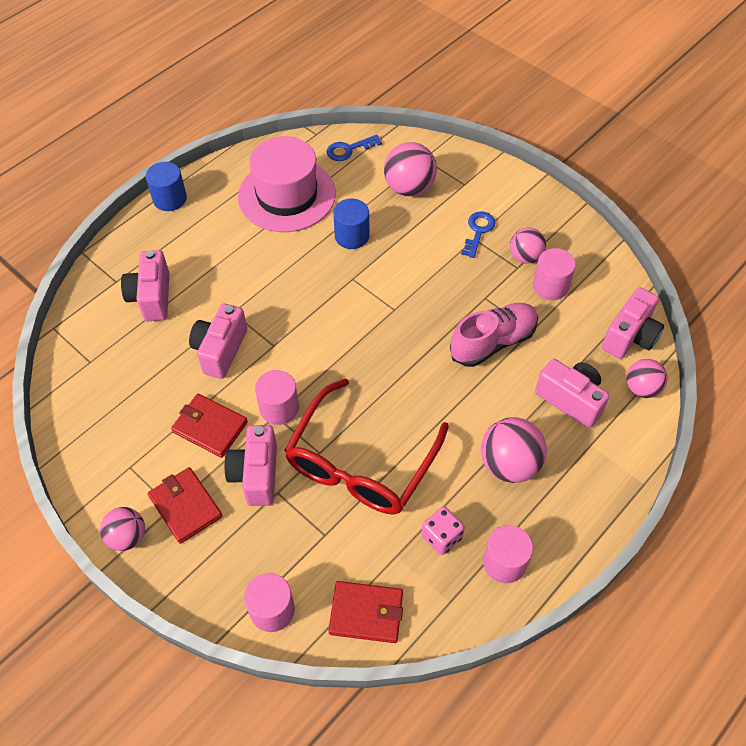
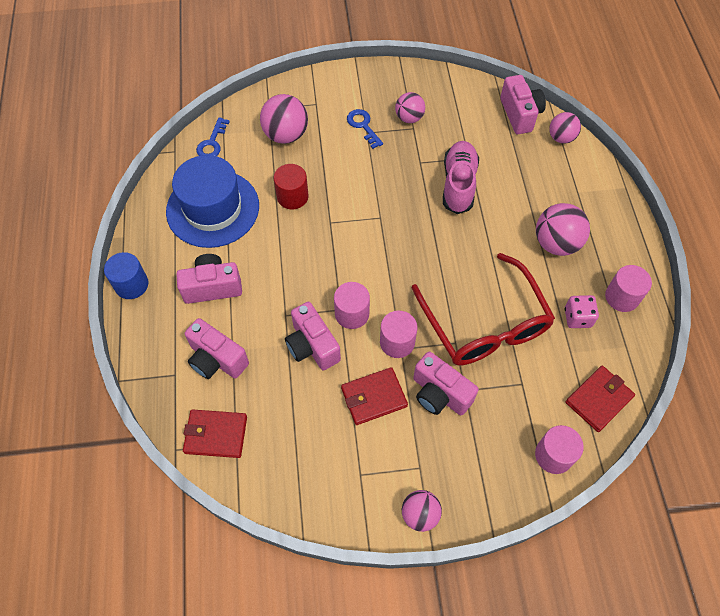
camera: 50 degrees left, 5 degrees up
(185, 506) = (427, 458): red wallet -> red wallet (216, 435)
(287, 195) = (213, 208): pink hat -> blue hat
(352, 236) = (292, 196): blue cylinder -> red cylinder
(550, 286) = (444, 123): pink cylinder -> pink cylinder (352, 314)
(570, 400) = (538, 177): pink camera -> pink camera (212, 287)

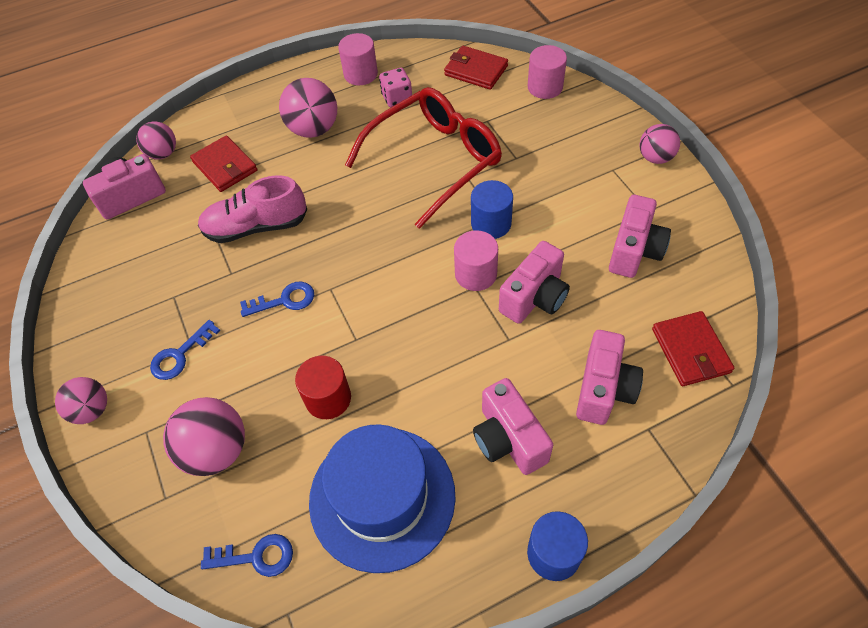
camera: 105 degrees left, 5 degrees down
(374, 397) = (563, 224): red wallet -> red wallet (225, 166)
(382, 188) = (284, 300): none -> blue key
(397, 342) = (491, 223): pink cylinder -> blue cylinder
(409, 118) = (156, 306): pink ball -> pink ball (92, 410)
(439, 394) = (530, 175): pink camera -> pink camera (634, 251)

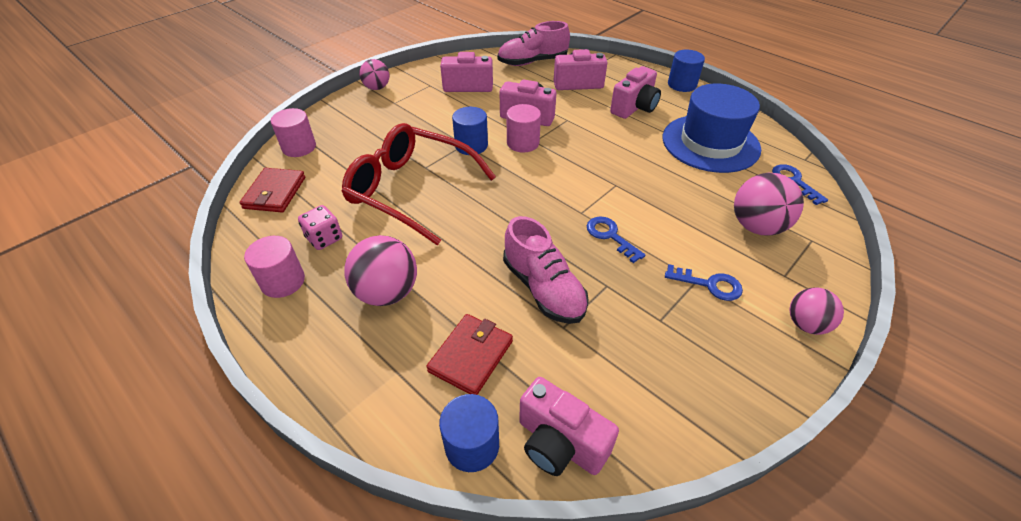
camera: 115 degrees left, 10 degrees down
(163, 153) = (472, 445): pink ball -> blue cylinder
(328, 398) = (671, 184): red cylinder -> none
(690, 350) = (532, 62): red wallet -> pink shoe

